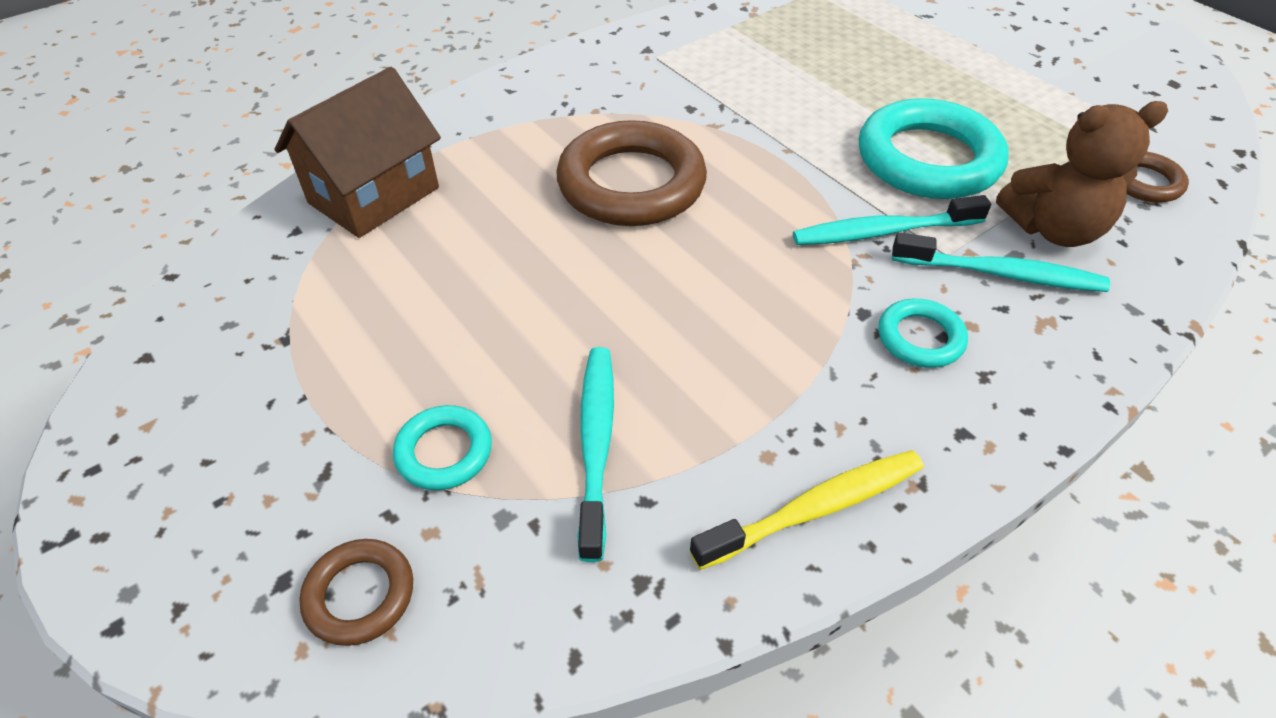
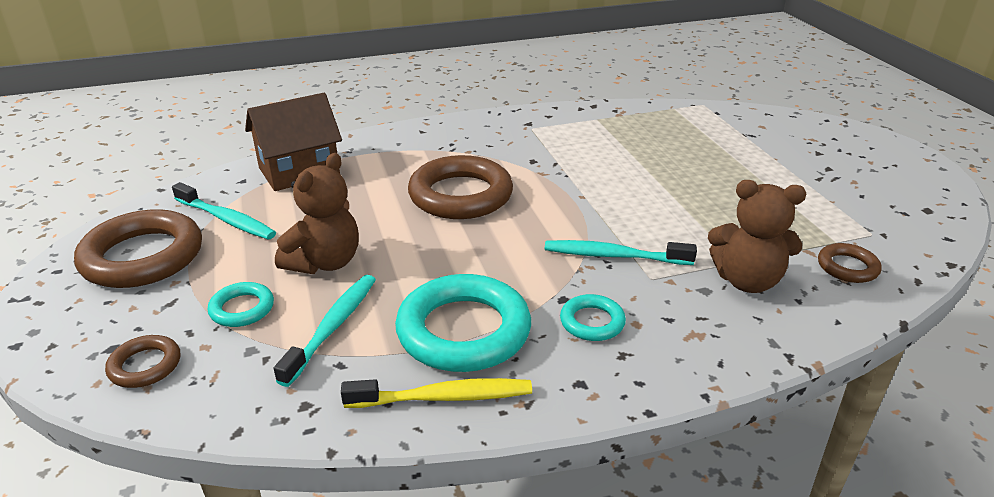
camera: 20 degrees right, 15 degrees down
(224, 405) = (143, 257): none -> brown ring
(514, 340) = (325, 262): none -> brown teddy bear
(928, 159) = (682, 220): turquoise ring -> turquoise ring (463, 331)
(1001, 274) = (683, 299): turquoise toothbrush -> turquoise toothbrush (226, 219)

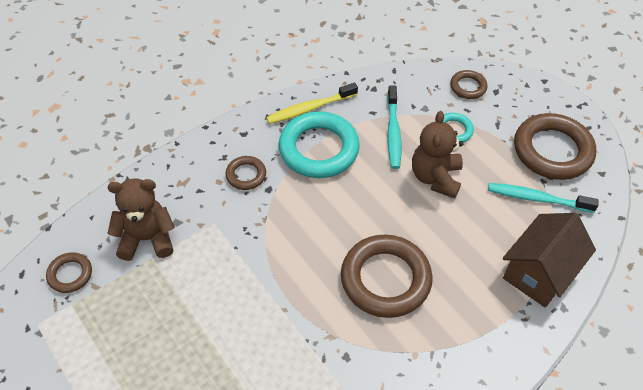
camera: 160 degrees right, 20 degrees up
(592, 322) = (246, 175): turquoise ring -> brown ring
(614, 256) = (243, 239): turquoise toothbrush -> none

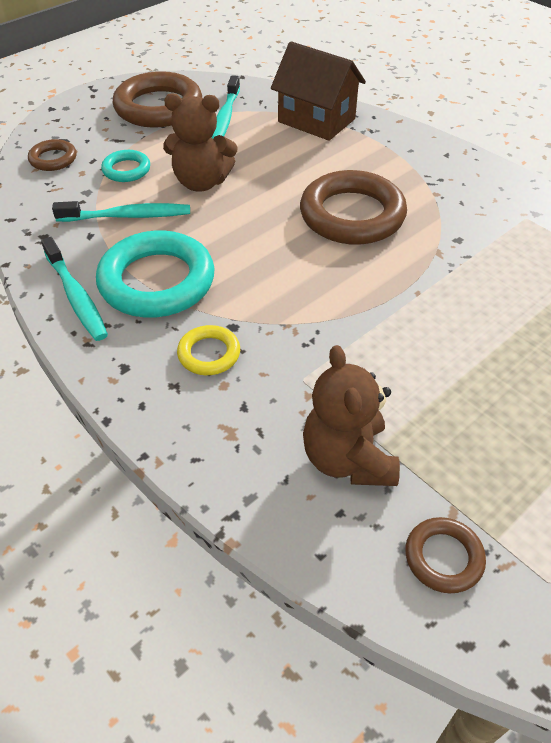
camera: 95 degrees left, 5 degrees down
(246, 175) = (209, 354): brown ring -> yellow ring
(310, 108) = (76, 296): yellow toothbrush -> turquoise toothbrush

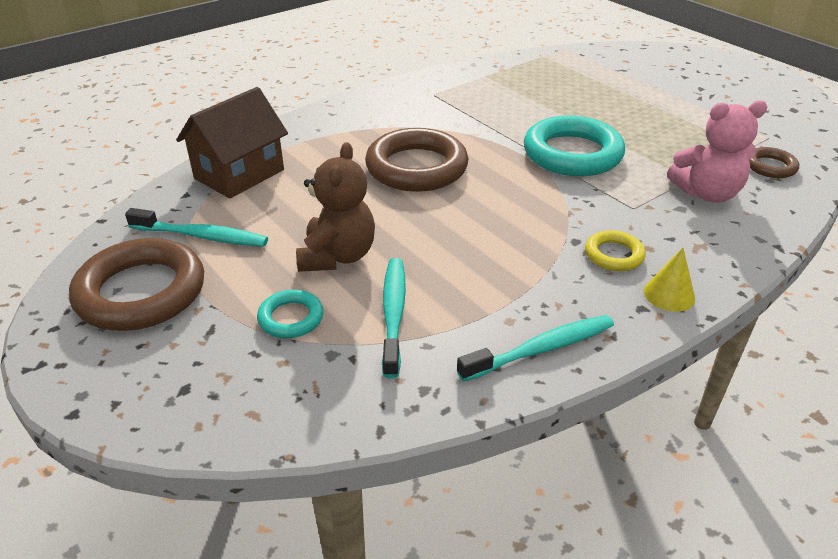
camera: 85 degrees left, 10 degrees down
(53, 159) = (236, 396): brown ring -> none
(143, 391) = (669, 294): none -> yellow cone
(157, 281) = (514, 288): turquoise ring -> turquoise ring (572, 154)
(348, 459) = (707, 193): brown teddy bear -> pink teddy bear

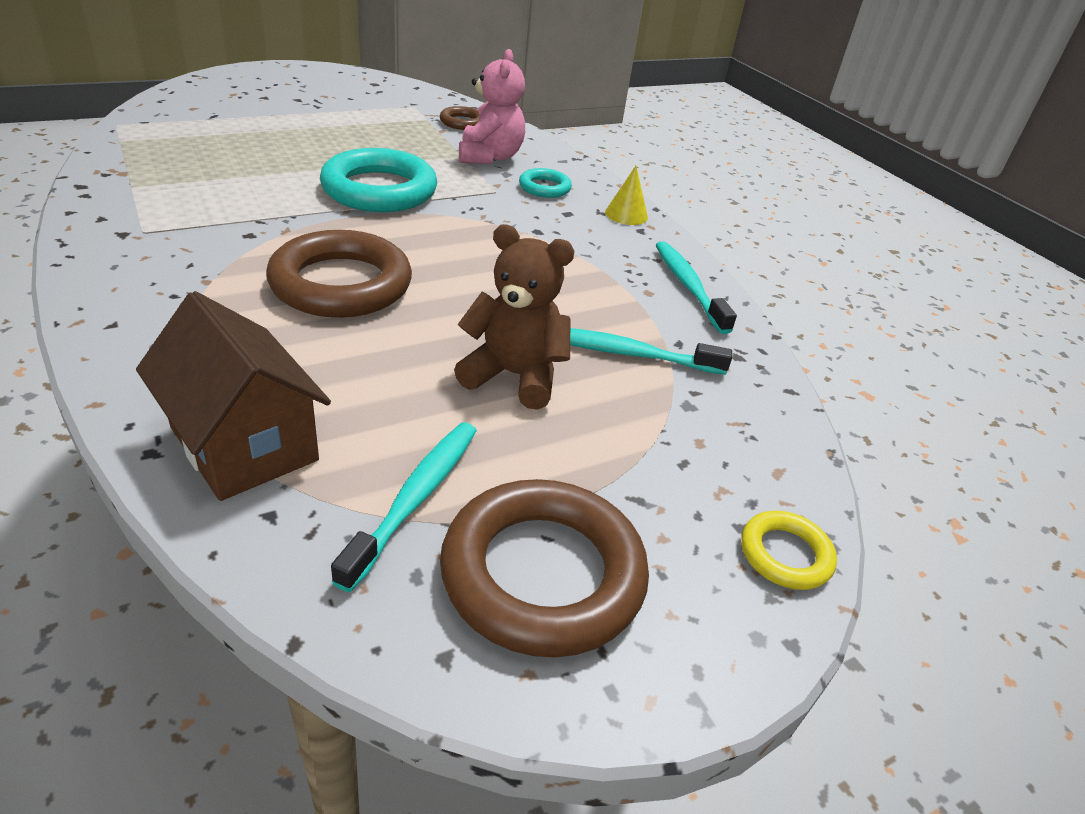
camera: 85 degrees left, 0 degrees up
(291, 318) = (626, 427): turquoise ring -> turquoise ring (544, 188)
(614, 255) = (566, 220): yellow ring -> yellow ring (785, 555)

